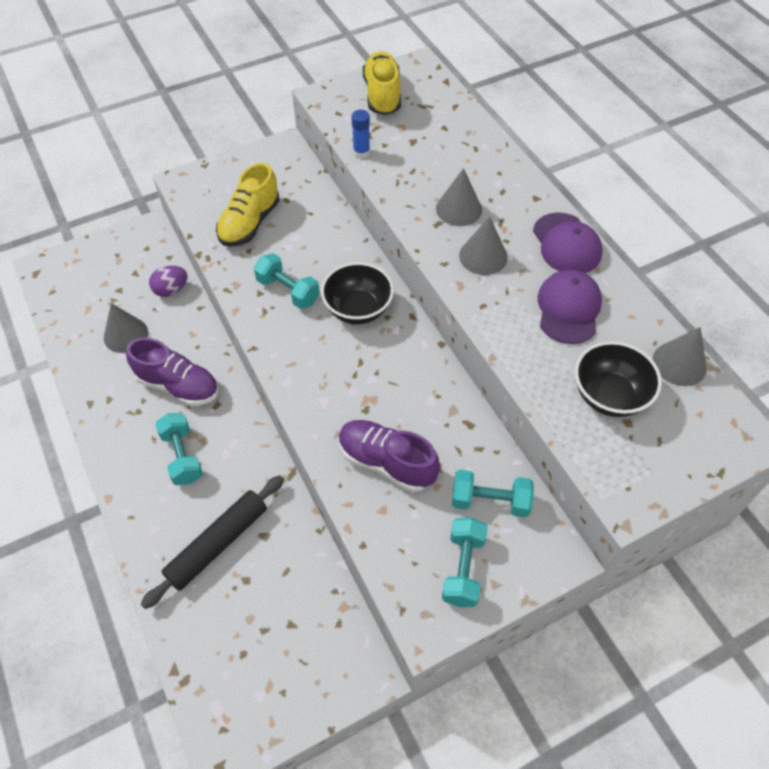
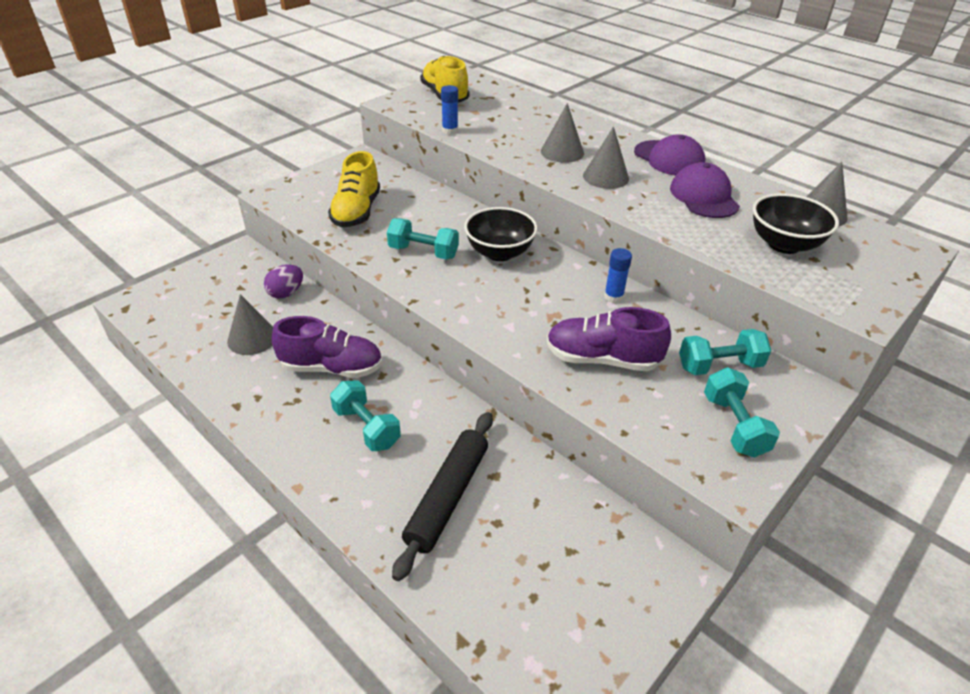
camera: 20 degrees left, 15 degrees down
(437, 392) = (613, 297): none -> blue glue stick

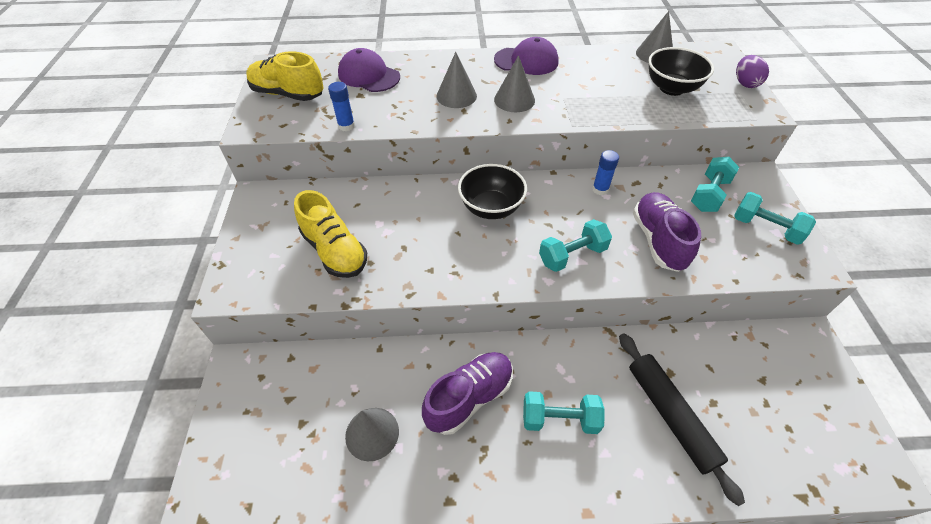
camera: 45 degrees left, 10 degrees up
(286, 293) = (338, 368): purple egg -> purple egg (745, 83)
(423, 252) = (441, 248): turquoise dumbbell -> turquoise dumbbell (572, 255)
(602, 359) = (658, 240): purple shoe -> purple shoe turned 120 degrees clockwise
(703, 196) = (587, 79): purple cap -> purple cap (368, 75)

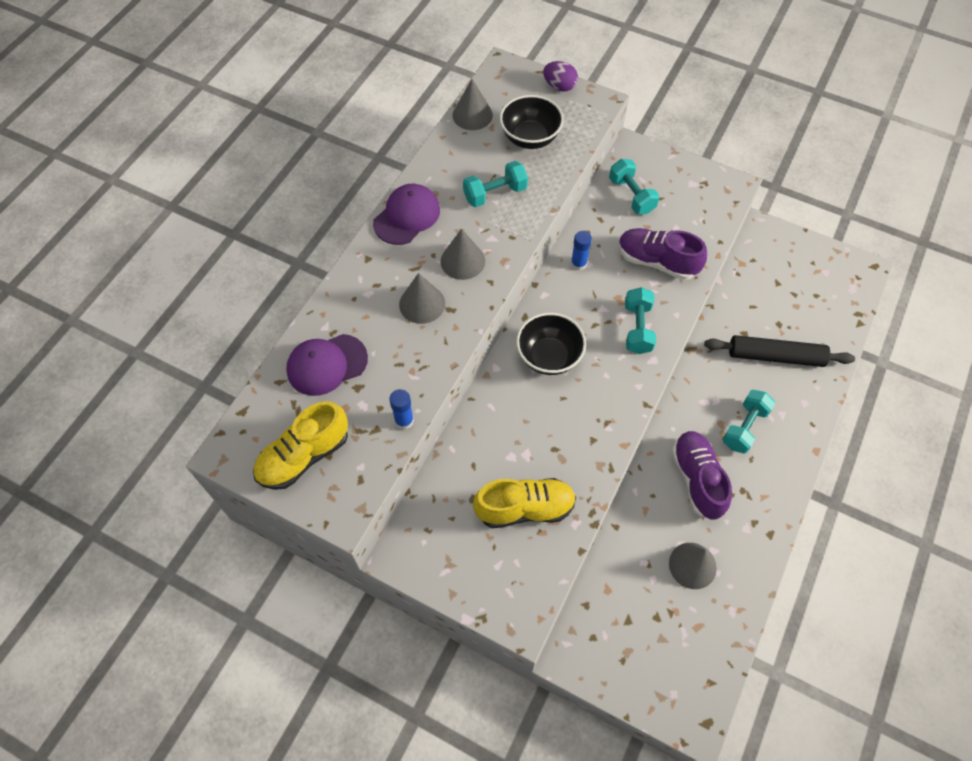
camera: 60 degrees left, 10 degrees up
(765, 228) = (685, 187): turquoise dumbbell -> turquoise dumbbell (495, 194)

